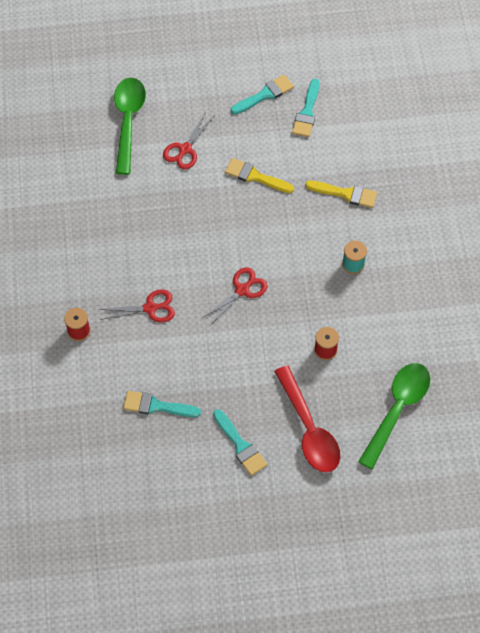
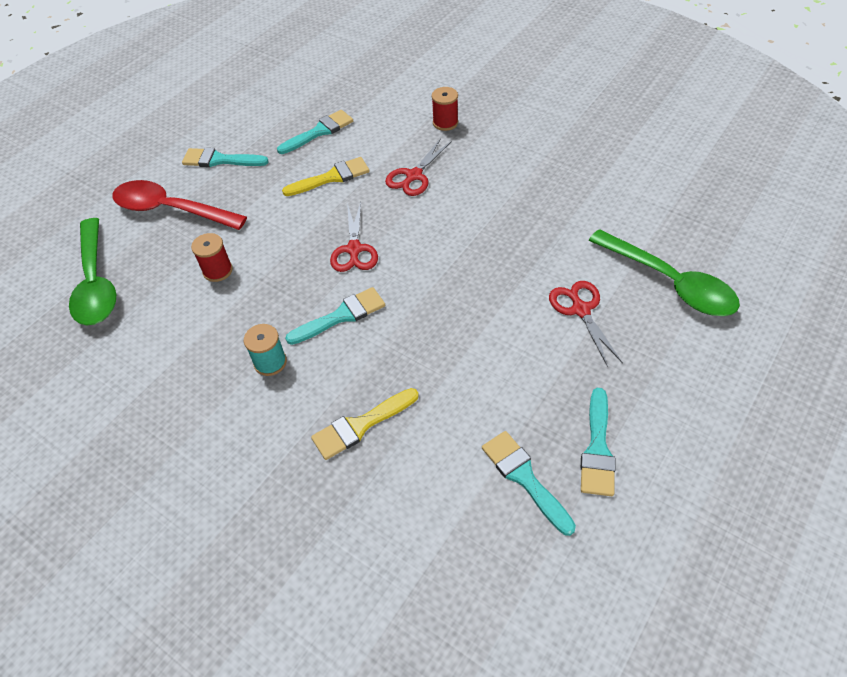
camera: 135 degrees right, 10 degrees down
(255, 176) = (478, 351): yellow brush -> yellow brush (331, 177)
(293, 256) = (341, 316): none -> turquoise brush

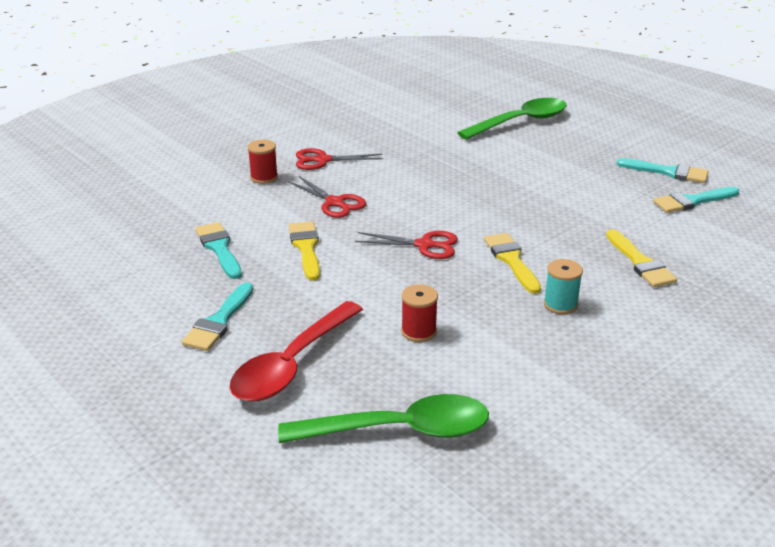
camera: 80 degrees left, 20 degrees down
(341, 316) = (511, 260): turquoise brush -> yellow brush
(581, 310) = (537, 156): red scissors -> red scissors (323, 160)

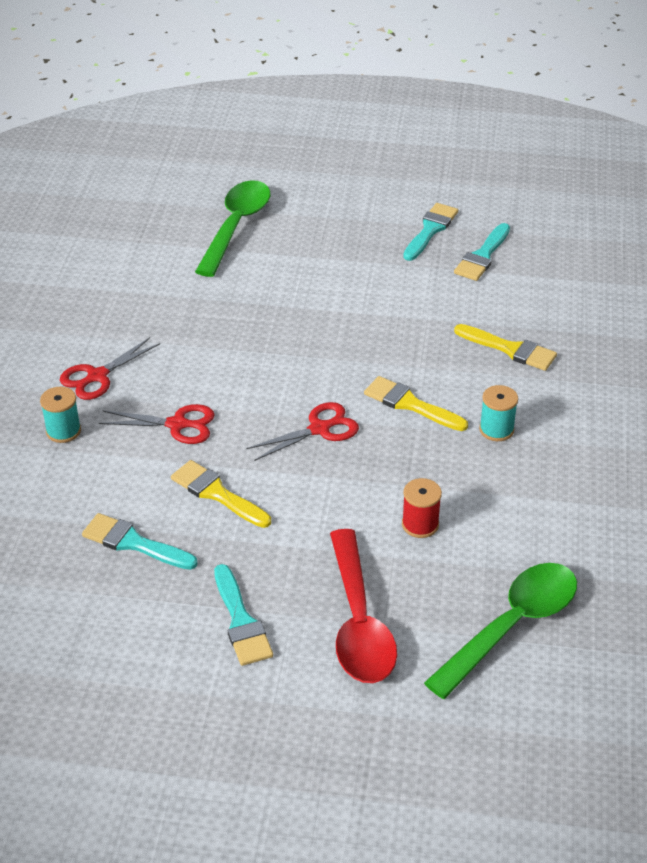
camera: 40 degrees left, 10 degrees up
(264, 177) = (63, 431): red spool -> turquoise spool
(668, 172) = (430, 230): turquoise brush -> turquoise brush turned 45 degrees counterclockwise

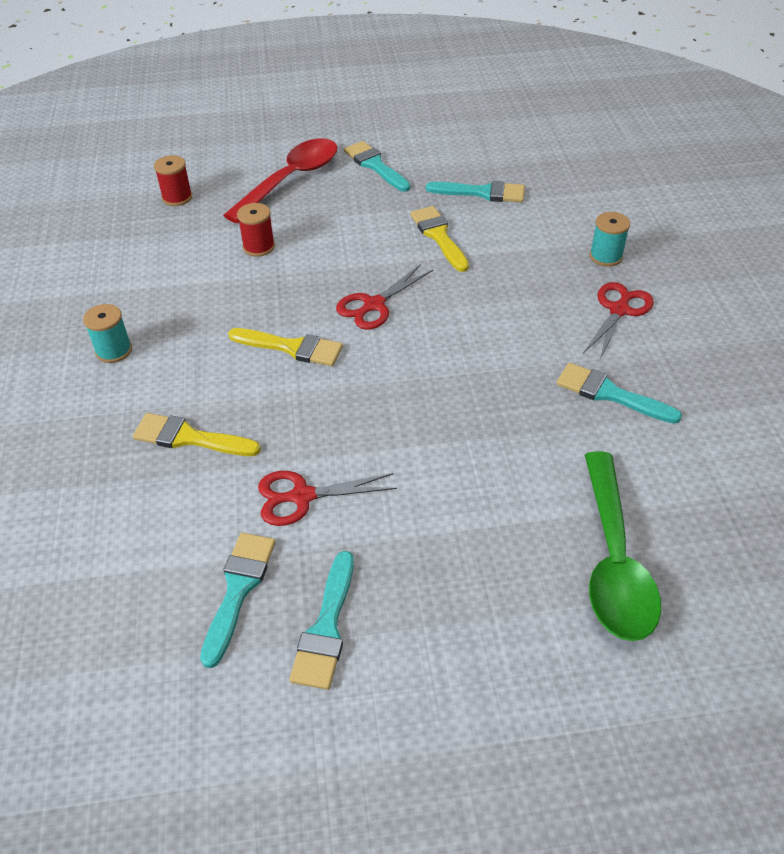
camera: 165 degrees right, 5 degrees up
(161, 314) = (609, 394): none -> turquoise brush
(177, 424) = (509, 282): red scissors -> red scissors (302, 496)
(217, 493) = (439, 236): yellow brush -> yellow brush turned 135 degrees counterclockwise
(359, 622) = (290, 180): red spoon -> red spoon turned 60 degrees clockwise
(496, 429) = (199, 340): turquoise spool -> turquoise spool (114, 350)
(511, 626) = (177, 197): green spoon -> red spool

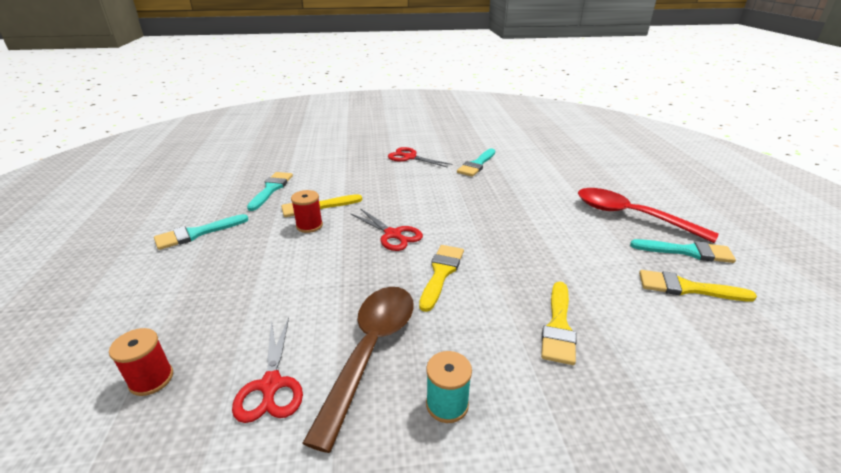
camera: 90 degrees left, 15 degrees down
(183, 303) = (370, 351): none -> brown spoon
(238, 589) = (686, 288): turquoise brush -> yellow brush
(259, 247) = (291, 299): red spool -> red spool (309, 226)
(290, 180) = (183, 283): red spoon -> red spoon (630, 216)
(302, 496) = (593, 263): red scissors -> red scissors (271, 385)
(605, 256) = (360, 157): turquoise spool -> none
(614, 560) = (587, 172): green spoon -> none

